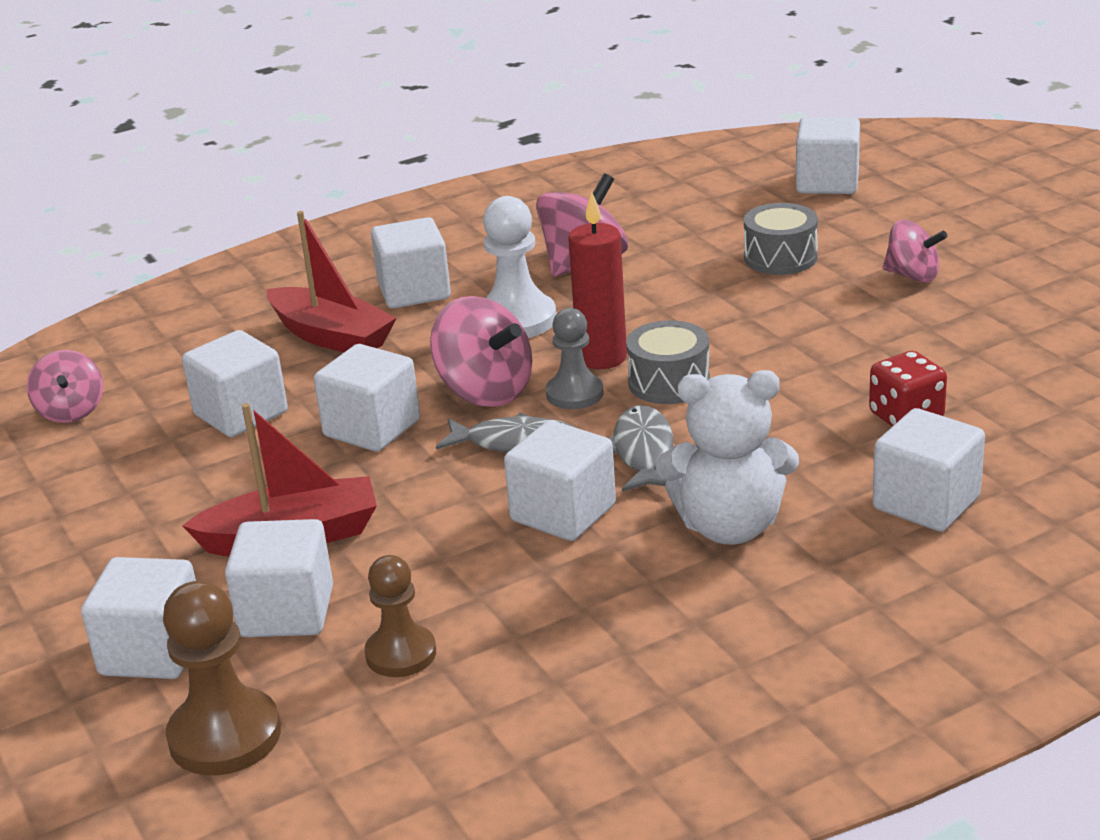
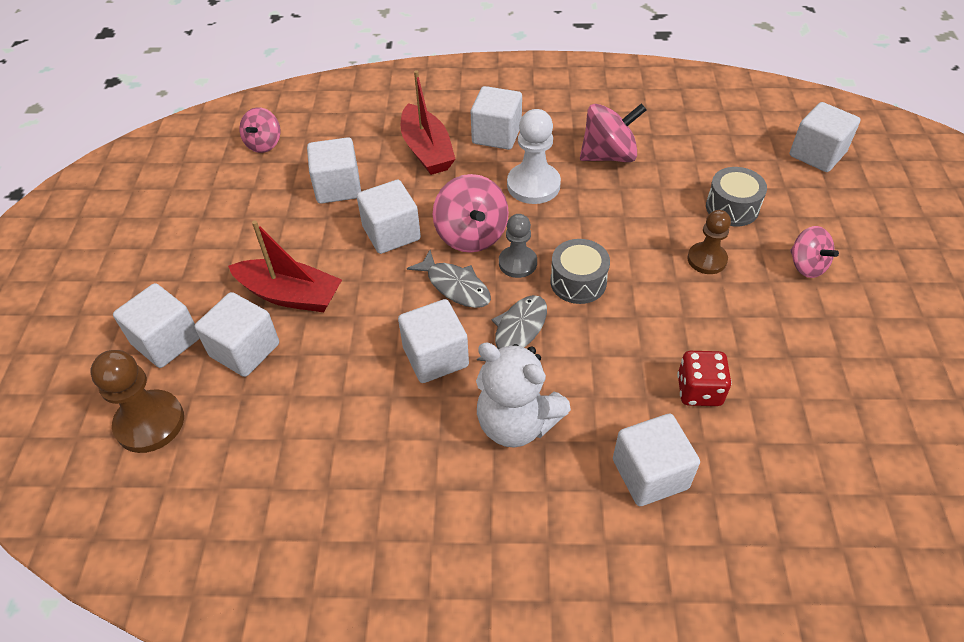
camera: 30 degrees right, 20 degrees up
(401, 654) = (271, 416): brown pawn -> brown pawn (707, 259)
(602, 358) = (556, 241): red candle -> none

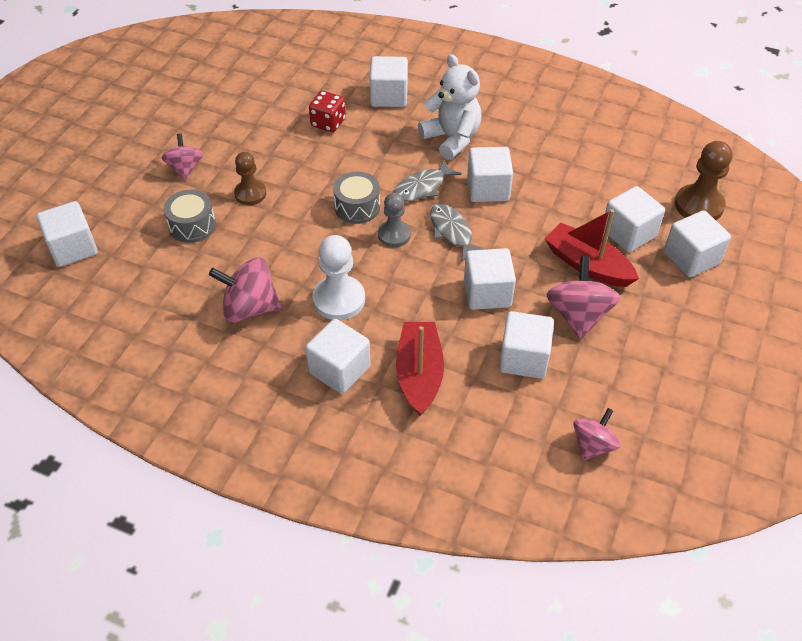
camera: 160 degrees left, 0 degrees up
(471, 235) = (419, 269): pink spinning top -> pink spinning top (578, 315)

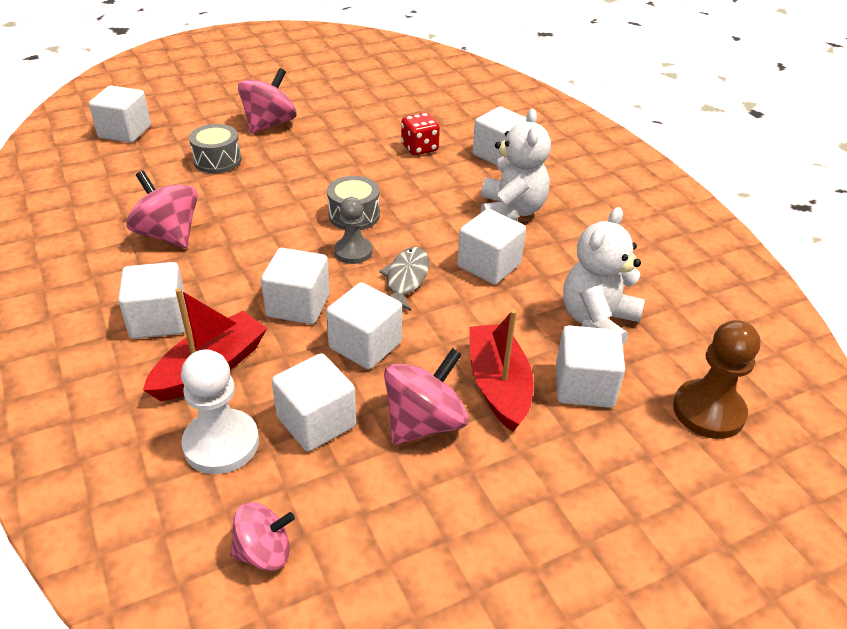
camera: 40 degrees right, 10 degrees down
(185, 168) = (269, 124): pink spinning top -> pink spinning top, size x1.55
(250, 194) = (288, 163): brown pawn -> none
(339, 299) = (238, 270): white pawn -> white pawn (221, 444)
(422, 187) = (430, 232): grey fish -> none
(590, 188) = (597, 322): none -> white teddy bear
(691, 258) = (629, 455): white cube -> white cube (298, 305)

